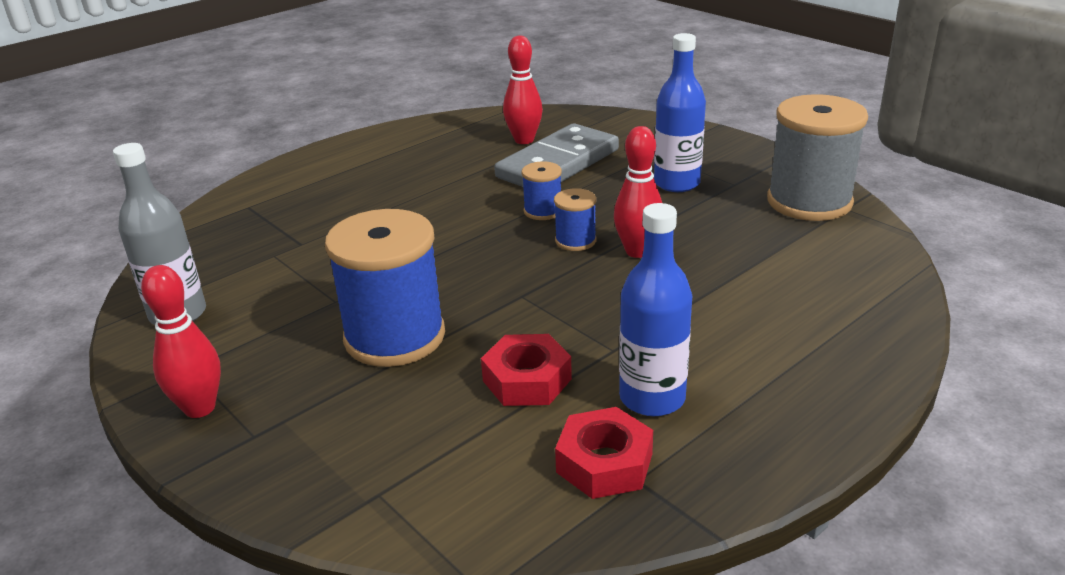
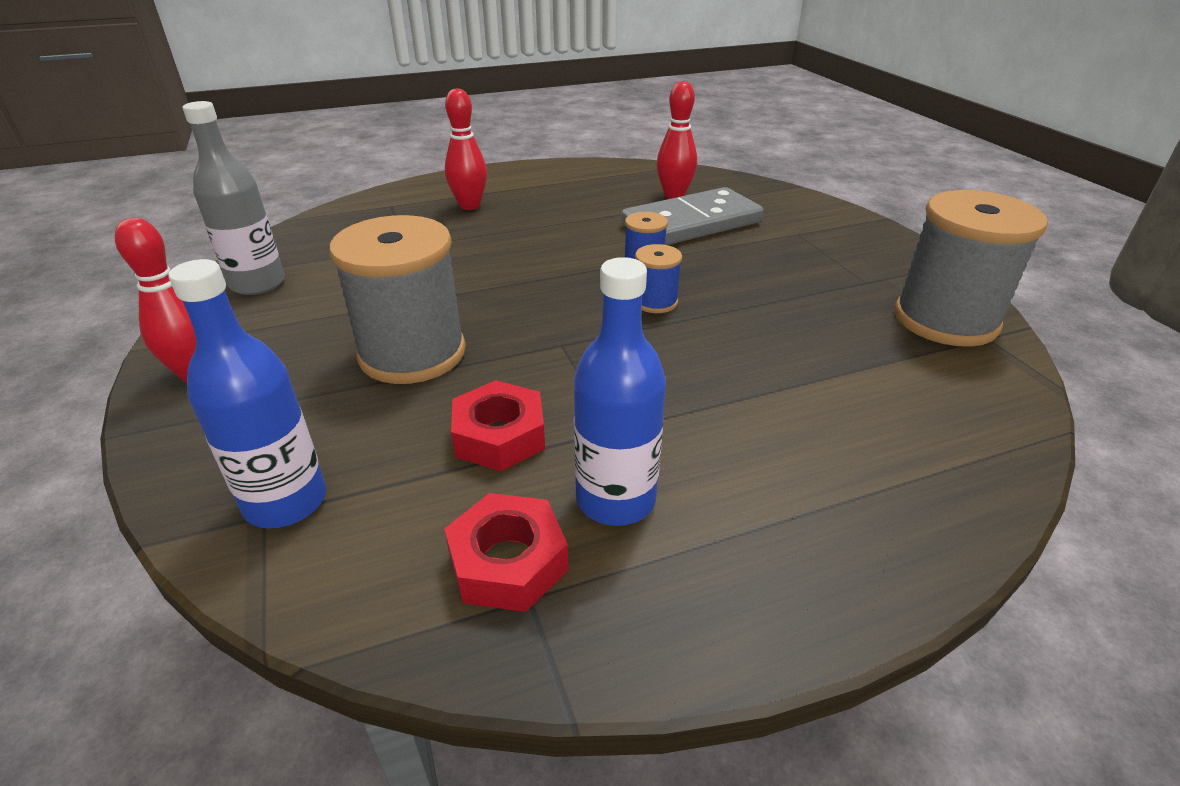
camera: 20 degrees right, 5 degrees up
(395, 337) = (412, 353): blue spool -> grey spool
(637, 251) = (712, 328): red bowling pin -> red bowling pin (469, 206)
(677, 183) = (802, 267): blue bottle -> blue bottle (286, 502)

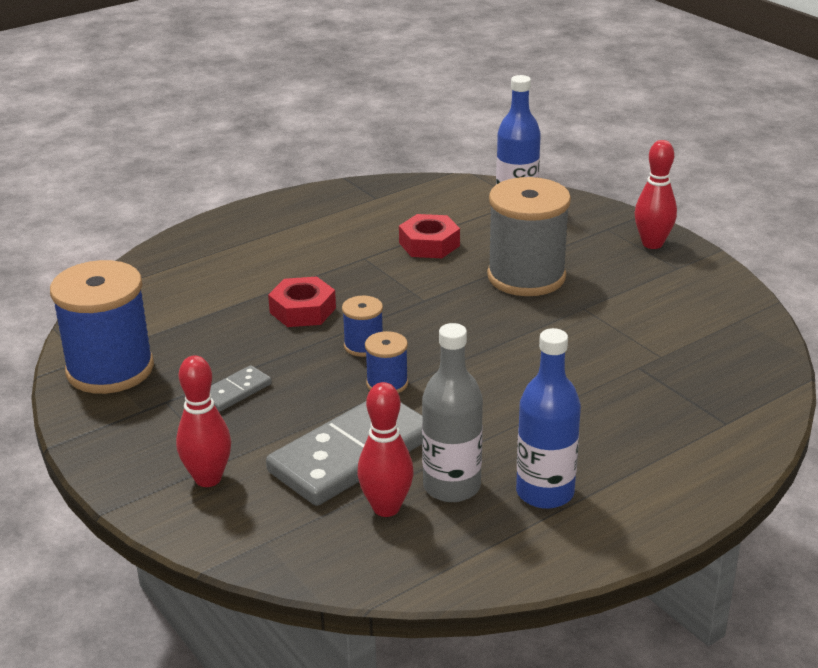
camera: 165 degrees right, 5 degrees down
(258, 284) = (716, 306): grey bottle -> grey bottle (451, 486)
(469, 206) = (633, 438): red bowling pin -> red bowling pin (208, 478)
(508, 562) = (391, 204): red nut -> red nut (303, 310)
(615, 499) = (350, 230): blue bottle -> blue bottle (545, 492)
(795, 279) = (235, 391): none -> grey domino
(945, 320) = (110, 369): grey spool -> blue spool

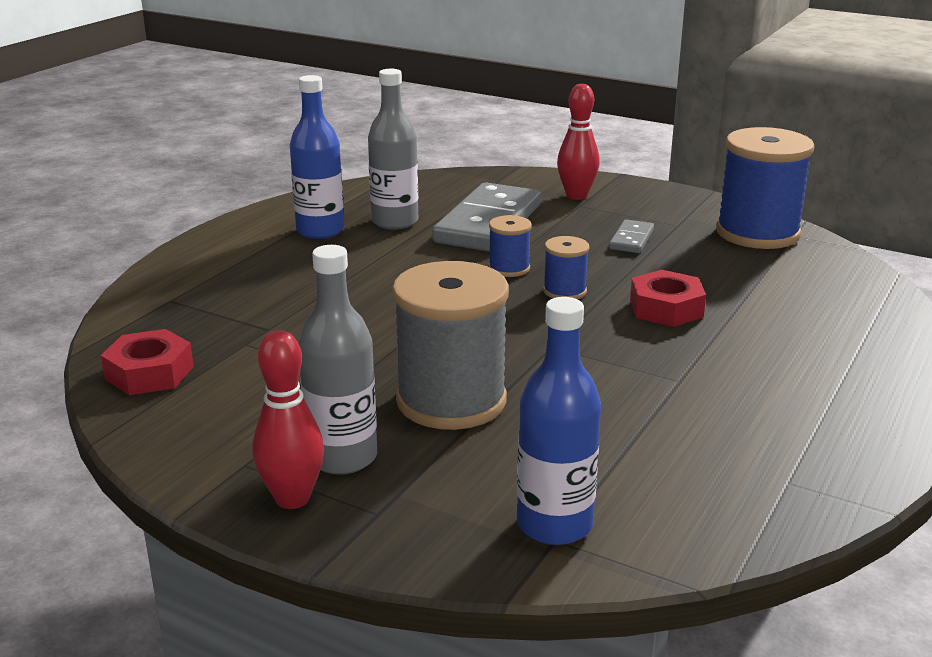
camera: 155 degrees right, 5 degrees down
(386, 508) = (433, 205): red bowling pin -> none
(429, 244) = (618, 418): red nut -> red nut (149, 373)
(615, 258) = (342, 457): none -> grey bottle

